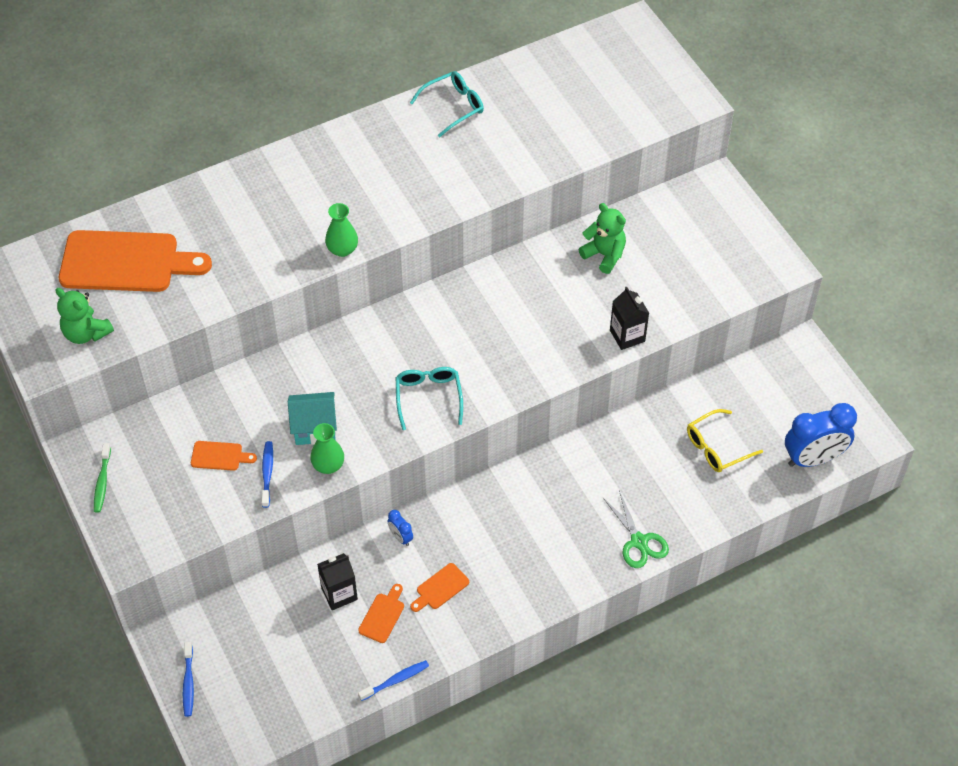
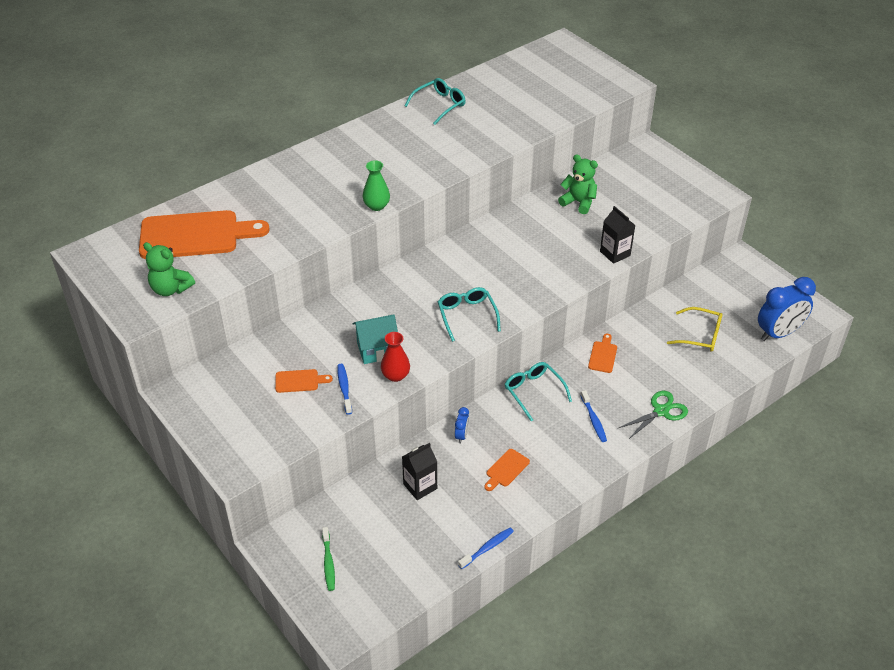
camera: 10 degrees left, 10 degrees down
(102, 482) = (199, 414): green toothbrush -> green toothbrush (328, 563)
(188, 683) = (302, 578): blue toothbrush -> blue toothbrush (593, 420)
(328, 465) = (395, 375): green vase -> red vase
(383, 615) = (462, 498): orange cutting board -> orange cutting board (603, 355)
(400, 537) = (461, 435): blue clock -> blue clock turned 120 degrees counterclockwise
(497, 493) = (533, 392): none -> turquoise glasses
(639, 541) = (661, 411): green scissors -> green scissors turned 90 degrees counterclockwise
(717, 447) = (700, 335): yellow glasses -> yellow glasses turned 120 degrees counterclockwise

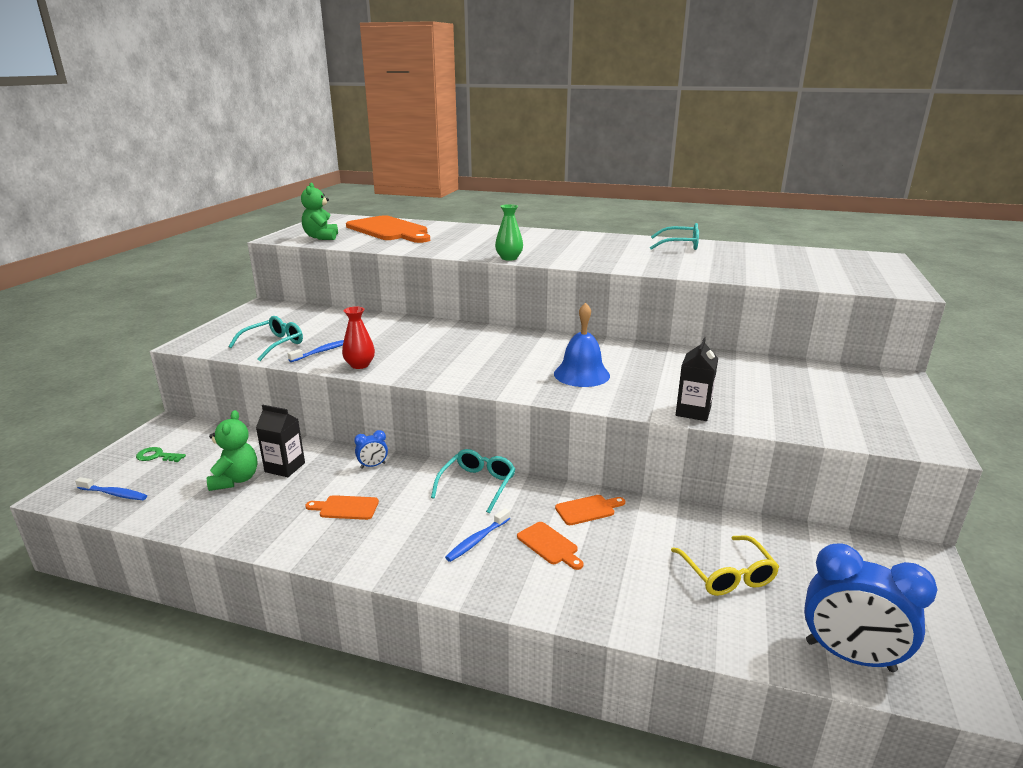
camera: 55 degrees right, 20 degrees down
(299, 381) = (315, 335): orange cutting board -> orange cutting board (549, 545)
(328, 563) = (157, 456): green toothbrush -> green key
(377, 350) = (385, 349): turquoise house -> none
(467, 316) = (479, 370): turquoise glasses -> turquoise glasses (273, 344)
(487, 548) = (218, 537): blue toothbrush -> blue toothbrush (114, 494)
(521, 270) = (581, 374): none -> blue bell
(578, 202) = (731, 370): green teddy bear -> green teddy bear (235, 480)
(661, 411) = (549, 590): green scissors -> none

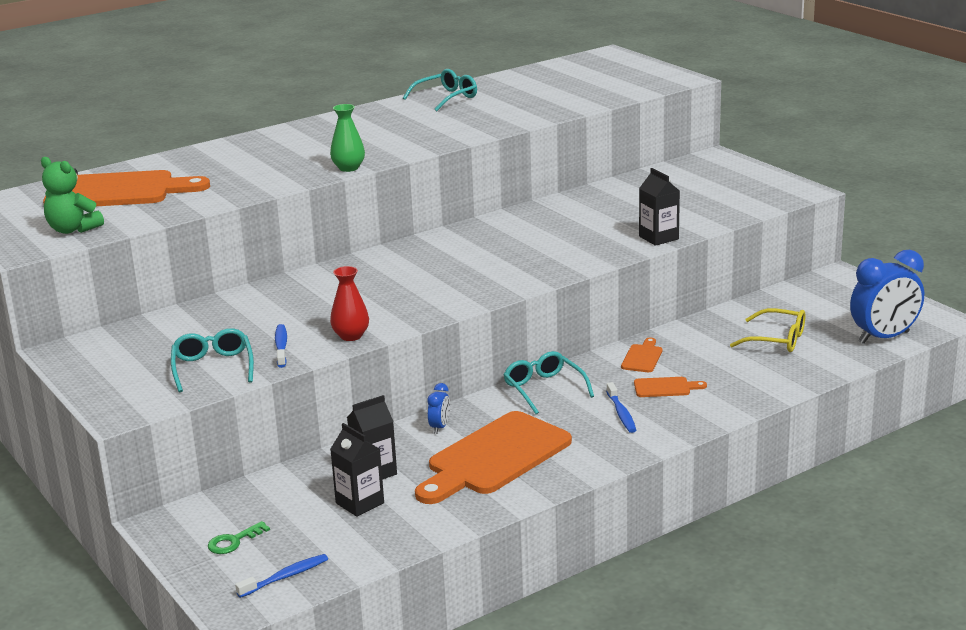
camera: 50 degrees left, 0 degrees up
(235, 480) = (360, 503): green teddy bear -> black carton
(346, 508) = (494, 457): orange cutting board -> orange cutting board, size x2.35
(581, 374) = (534, 252): blue bell -> none

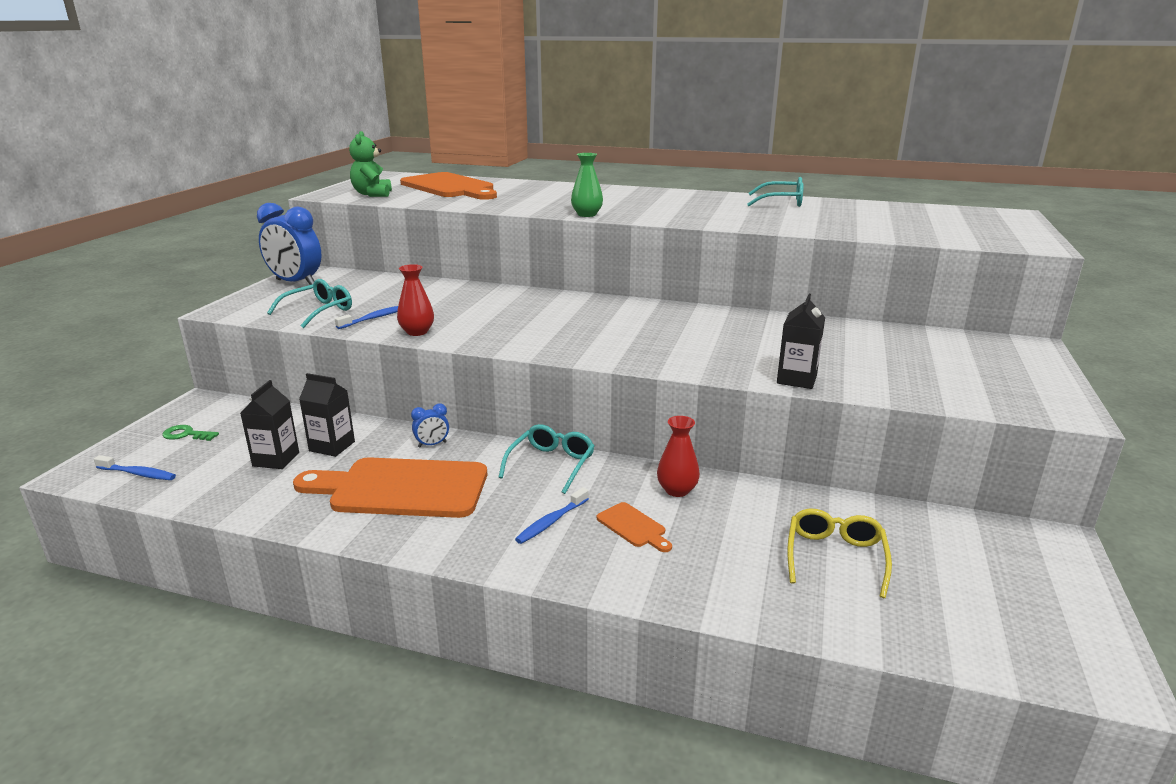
camera: 50 degrees right, 0 degrees up
(642, 357) = (677, 490): orange cutting board -> red vase
(776, 340) = (835, 557): yellow glasses -> yellow glasses turned 150 degrees counterclockwise
(884, 338) = (974, 641): blue clock -> blue clock (295, 283)

